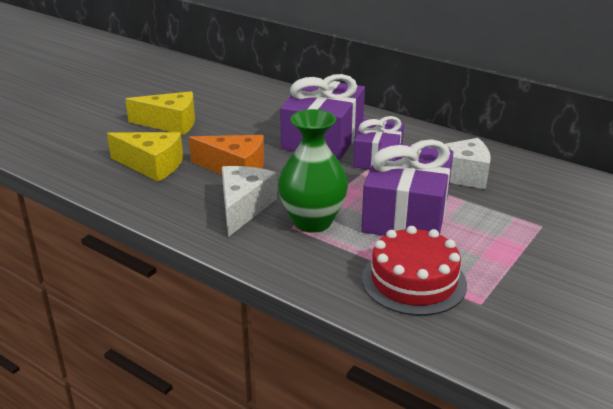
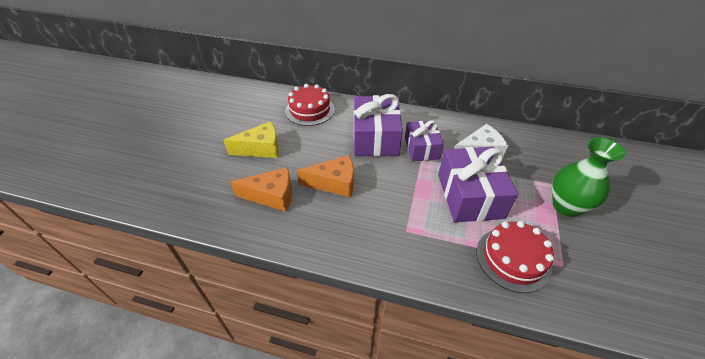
camera: 20 degrees left, 15 degrees up
(152, 165) = (272, 196): yellow cheese -> orange cheese
(243, 207) = (363, 221): white cheese -> none
(257, 99) = (310, 110): none -> red cake
(312, 222) = (417, 221): green vase -> green vase (566, 206)

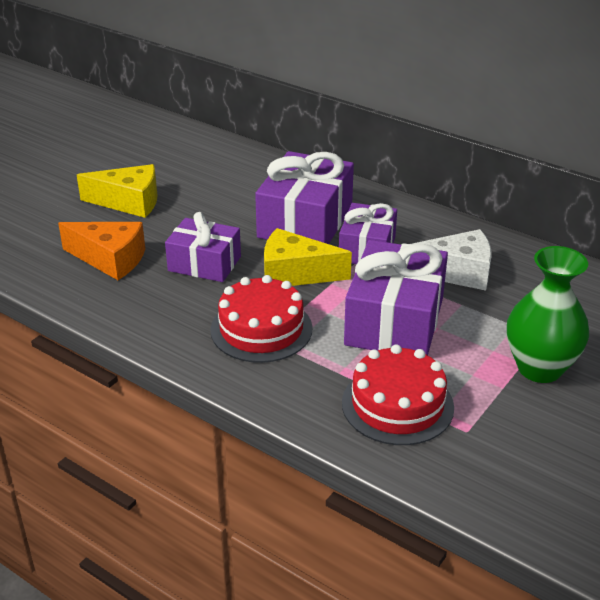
camera: 20 degrees right, 10 degrees down
(310, 110) = (230, 167): red cake -> red cake (261, 329)
(334, 183) = (204, 263): orange cheese -> purple gift
(392, 176) = (295, 273): none -> yellow cheese

